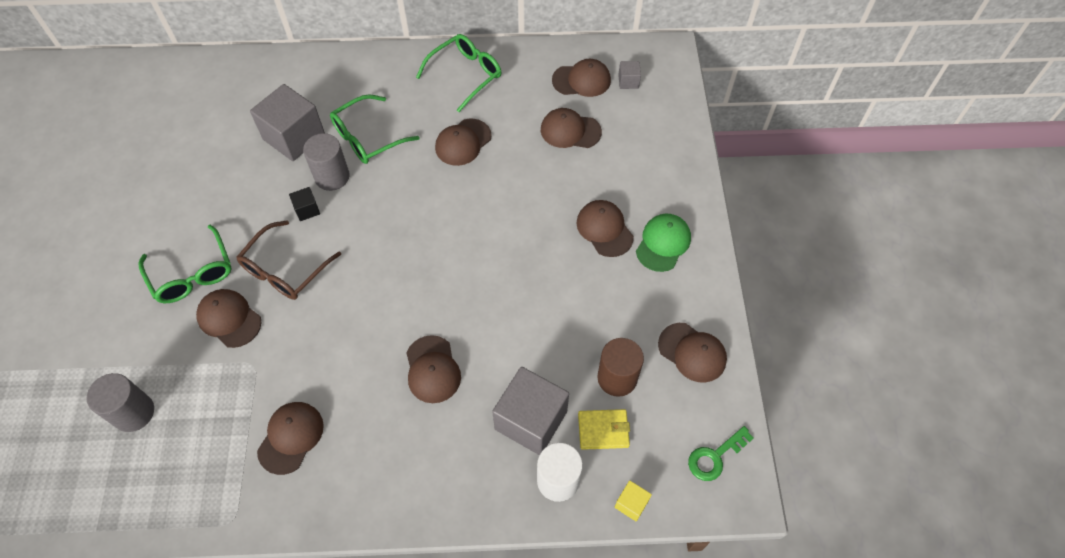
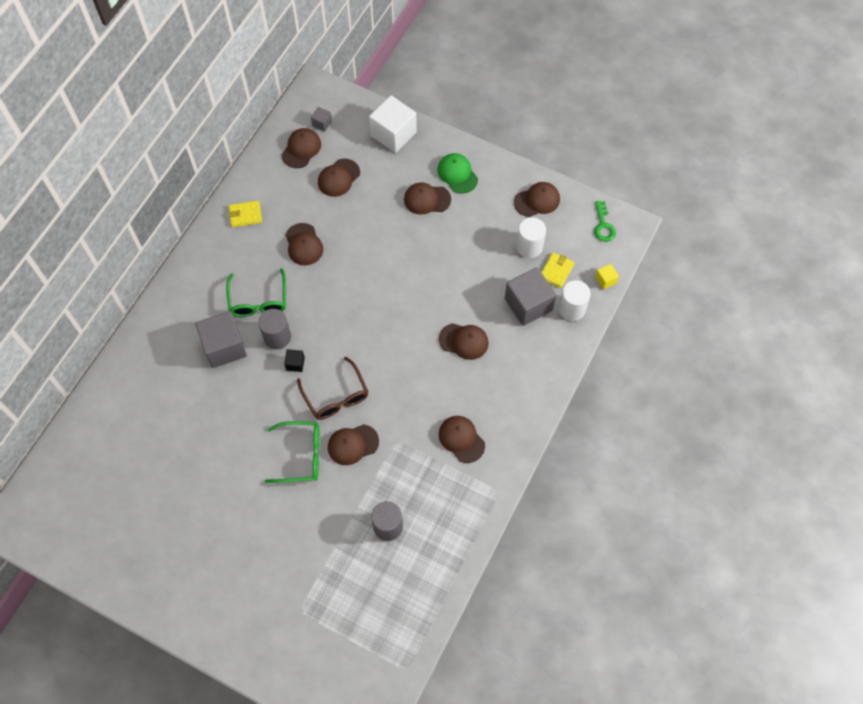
camera: 60 degrees left, 5 degrees up
(465, 75) = (245, 215): green glasses -> yellow wallet
(617, 378) = (529, 247): brown cylinder -> white cylinder
(667, 152) = (393, 134): none -> white cube

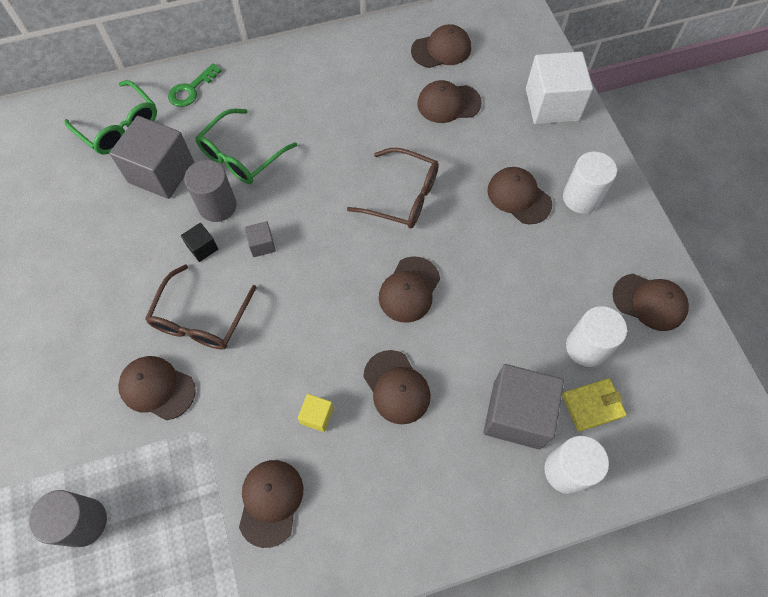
camera: 45 degrees right, 0 degrees up
(245, 215) = (321, 68): yellow wallet -> none
(301, 455) = (98, 348): green glasses -> green glasses (119, 126)
(304, 244) = (343, 139): brown cap -> brown cap (409, 289)
(322, 123) = (488, 41): grey cube -> grey cube (262, 245)
(369, 249) = (403, 196): none -> brown glasses
(457, 174) = (581, 198): green cap -> white cylinder
(603, 225) = (710, 403): green key -> green key (191, 90)
(605, 280) = (648, 475): yellow cube -> yellow cube (317, 416)

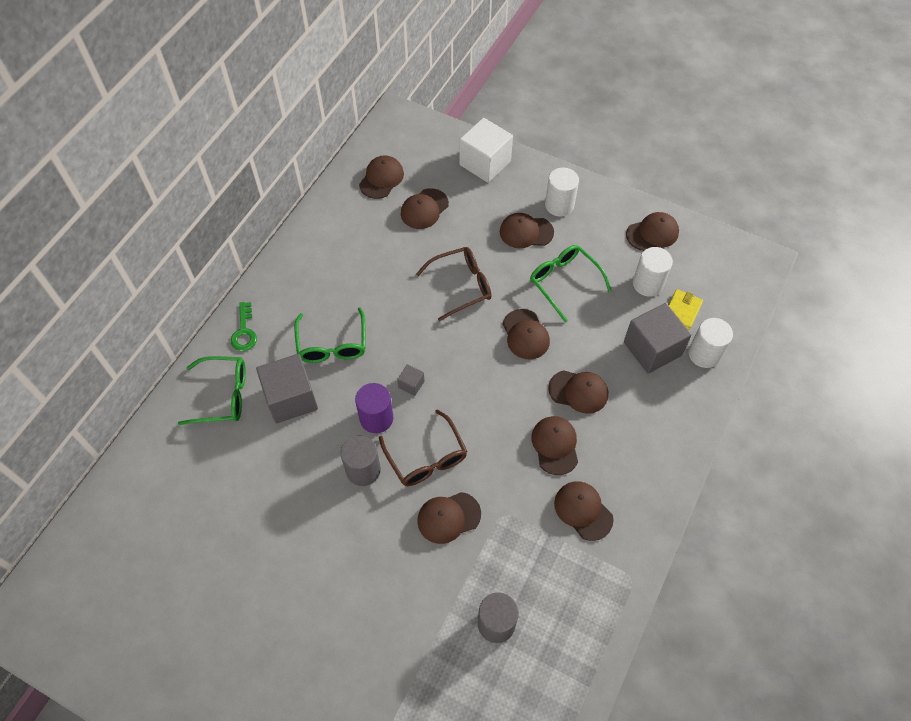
camera: 45 degrees left, 5 degrees down
(202, 248) = (376, 418): black cube -> purple cylinder
(217, 206) = (354, 386): grey cylinder -> grey cylinder (363, 470)
(317, 416) = (555, 445): yellow cube -> brown cap
(502, 273) = (564, 282): none -> green glasses

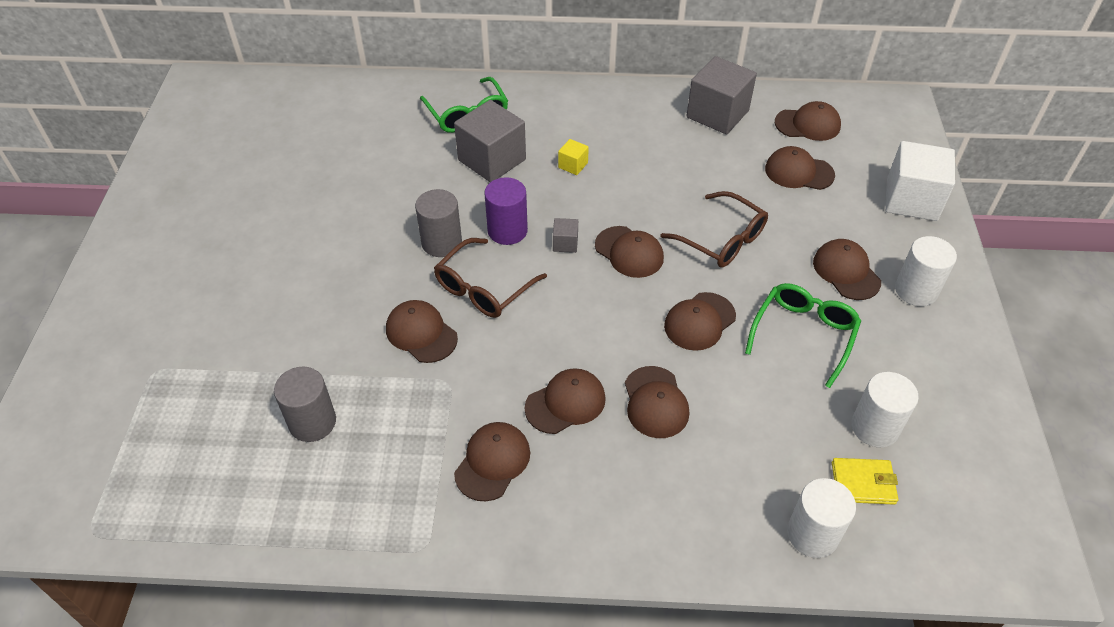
camera: 65 degrees right, 10 degrees down
(244, 332) = (545, 100): green key -> none
(332, 344) = (573, 165): green glasses -> yellow cube
(652, 233) = (962, 406): brown cap -> brown cap (629, 252)
(652, 349) = (775, 465): grey cube -> grey cube (717, 114)

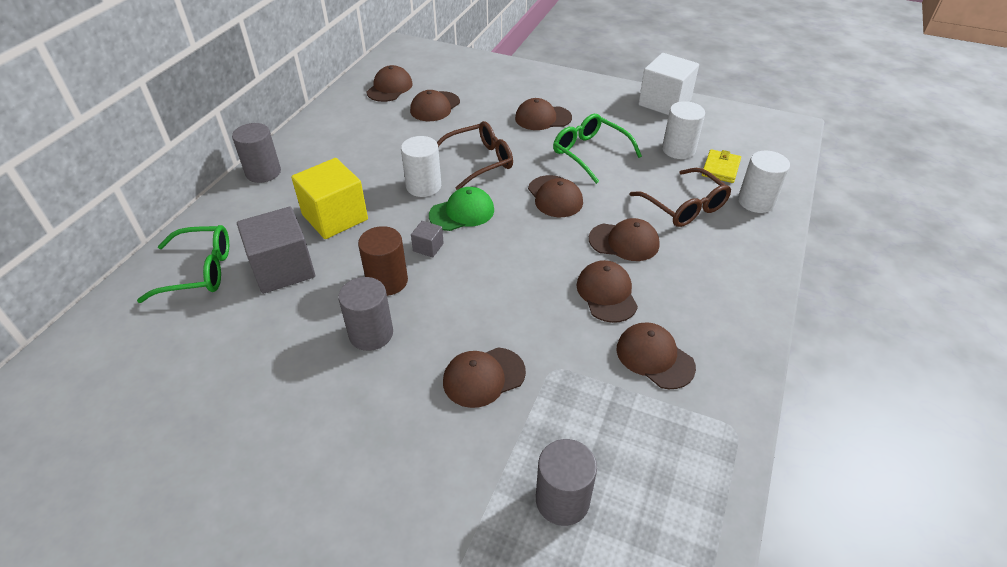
camera: 70 degrees left, 5 degrees down
(484, 288) = (450, 315): brown glasses -> brown glasses (684, 206)
(507, 230) = (387, 281): purple cylinder -> brown cylinder
(573, 165) = (335, 217): yellow cube -> yellow cube, size x2.23
(608, 95) = (263, 172): none -> grey cylinder
(629, 252) = (462, 212): brown cap -> green cap
(717, 114) = (341, 123): grey cube -> none
(911, 199) = (494, 73): white cube -> white cube (664, 102)
(916, 290) = (573, 97): white cylinder -> white cylinder (423, 186)

